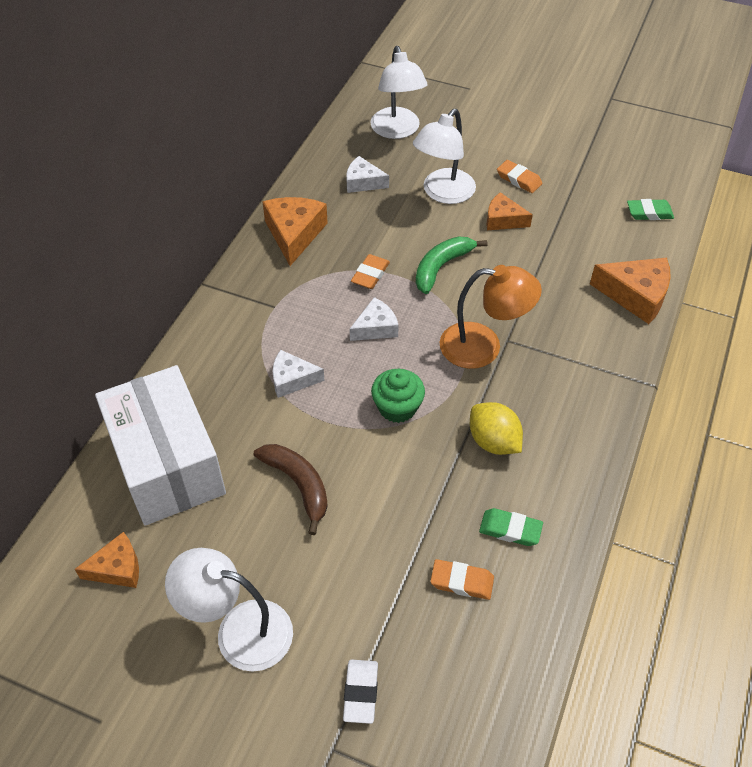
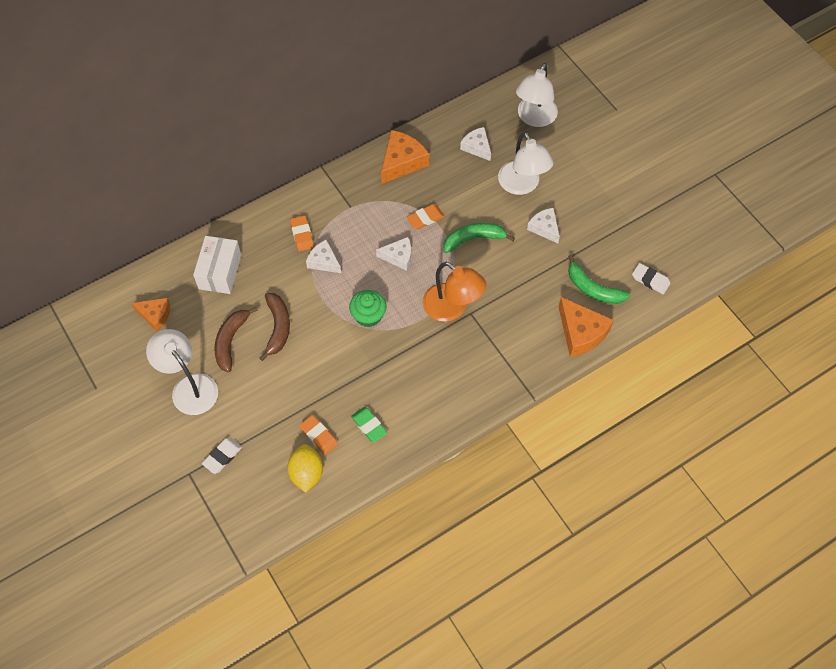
camera: 35 degrees right, 10 degrees up
(168, 464) = (220, 272): white box -> white box, size x0.60
(250, 538) = (230, 341): none -> brown banana
(443, 193) = (522, 185): white lamp -> white lamp turned 90 degrees counterclockwise
(493, 441) = (405, 370): yellow lemon -> yellow lemon (306, 473)
(503, 220) = (544, 228): orange cheese -> white cheese
(519, 179) = (583, 203): orange eraser -> orange eraser (302, 235)
(605, 249) = (593, 289): none -> green banana
(649, 213) = (650, 280): green eraser -> white eraser

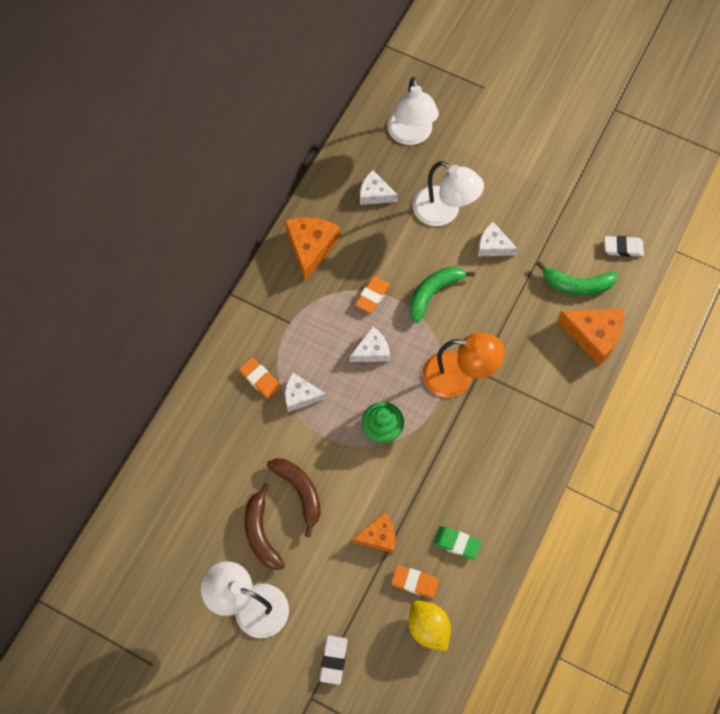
camera: 30 degrees left, 5 degrees up
(155, 315) = (163, 549): orange cheese -> orange cheese (378, 536)
(220, 272) = (200, 465): white box -> none

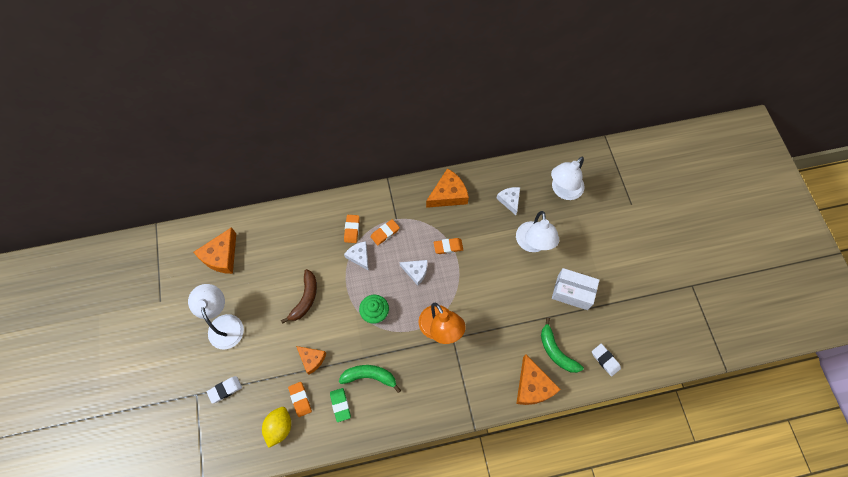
camera: 50 degrees right, 0 degrees up
(159, 550) = (221, 256): none -> orange cheese
(261, 533) = (267, 298): brown banana -> none
(296, 347) = (385, 233): none -> orange eraser
(433, 293) = (478, 276): green banana -> green banana (369, 376)
(493, 246) = (537, 286): white cheese -> none
(529, 219) = (572, 292): none -> white box

